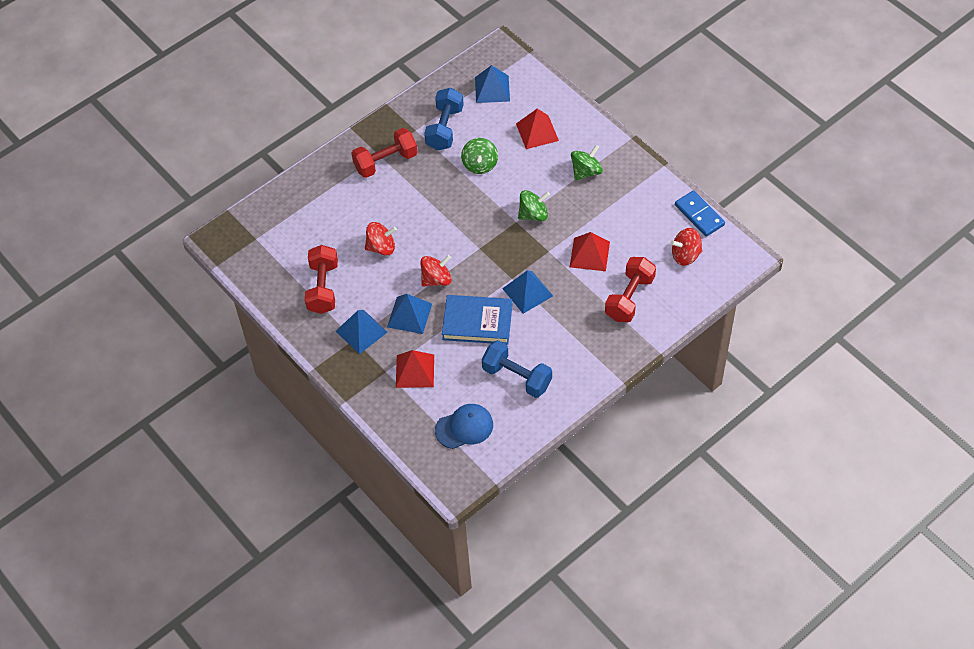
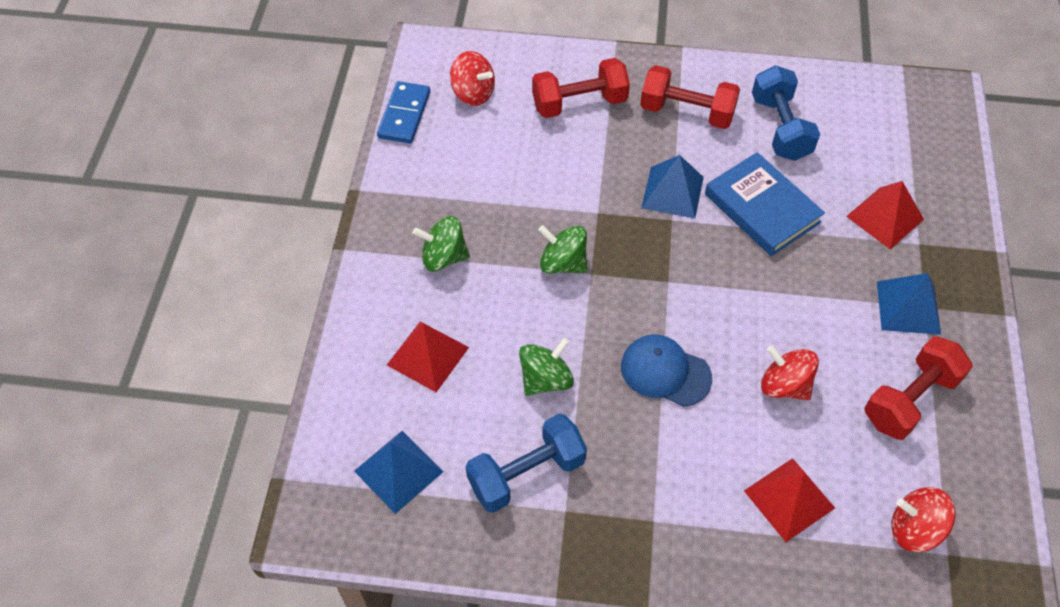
camera: 135 degrees left, 0 degrees up
(386, 162) = (657, 500): red dumbbell -> red dumbbell (687, 112)
(409, 315) = (831, 278): blue pyramid -> none
(436, 279) = (757, 289): red spinning top -> red spinning top (914, 529)
(464, 427) = (885, 129): blue cap -> blue cap (665, 372)
(589, 254) = (561, 172): red pyramid -> red pyramid (789, 499)

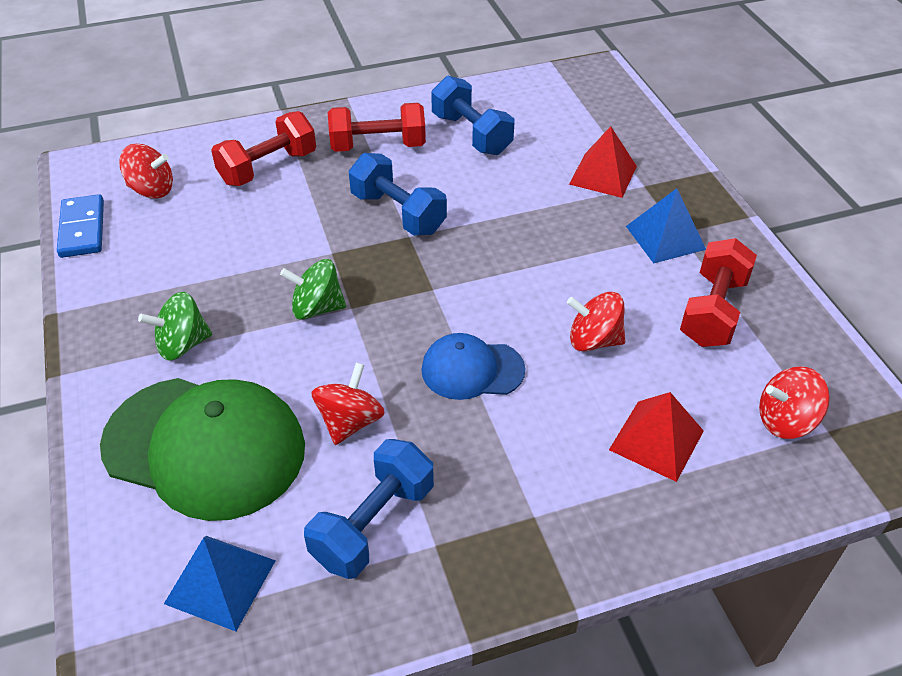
camera: 25 degrees left, 10 degrees down
(427, 356) = (205, 447): red pyramid -> green cap
(545, 379) = (350, 421): green spinning top -> red spinning top
(672, 192) = (398, 213): blue pyramid -> blue dumbbell
(762, 208) = (489, 201): blue book -> none

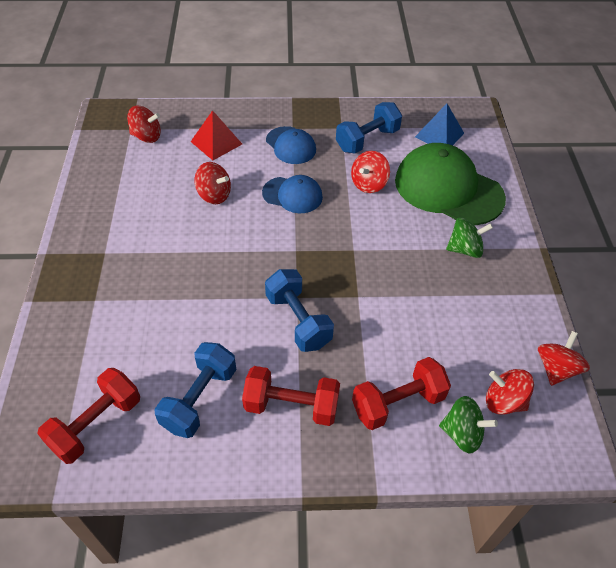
camera: 165 degrees left, 5 degrees up
(82, 229) = (556, 368): blue domino -> red spinning top
(317, 308) = (376, 254): green spinning top -> green spinning top (462, 433)
(471, 134) = (199, 399): blue dumbbell -> blue dumbbell turned 45 degrees clockwise
(518, 469) = (291, 145): none -> blue cap
(603, 175) = (118, 319): red pyramid -> none
(665, 237) = (117, 251): blue pyramid -> none
(712, 311) = (132, 195): red dumbbell -> red dumbbell (96, 424)

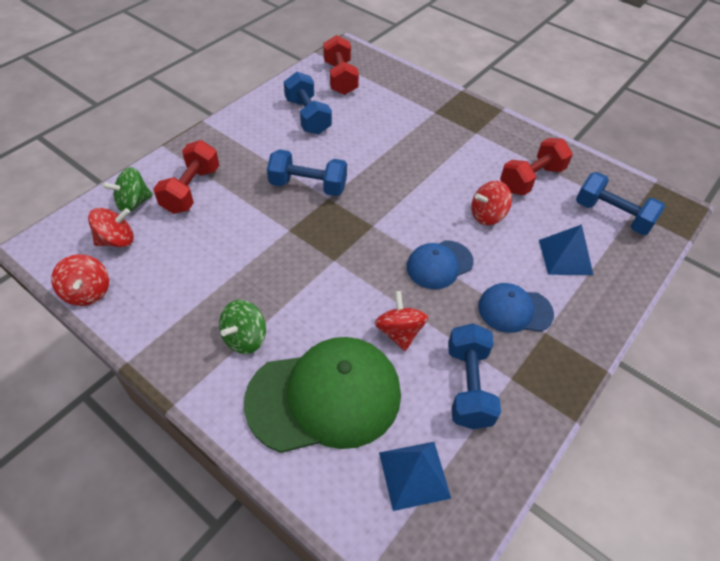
camera: 130 degrees right, 0 degrees up
(147, 136) = (612, 216): red spinning top -> blue dumbbell
(216, 142) = (565, 257): red pyramid -> blue pyramid
(291, 406) = (254, 146): red dumbbell -> red dumbbell (531, 179)

